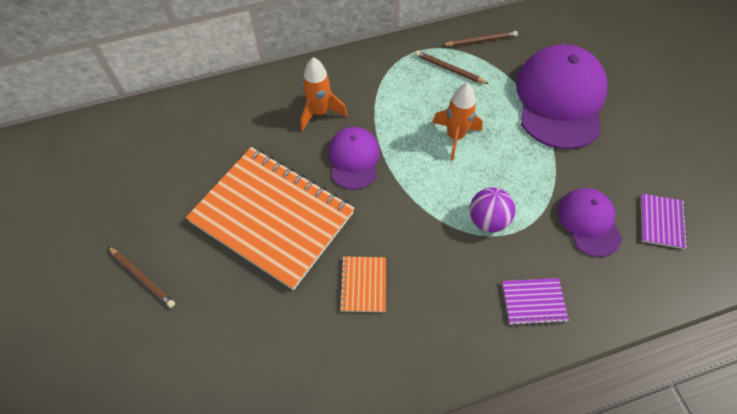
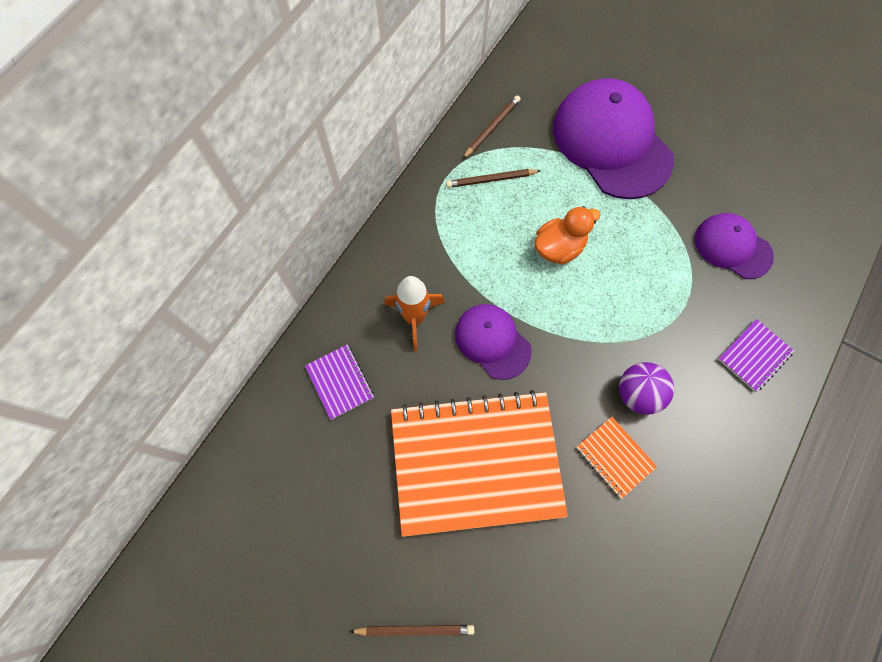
camera: 40 degrees left, 10 degrees up
(455, 137) = (559, 248): orange rocket -> orange duck
(488, 220) = (656, 309): purple ball -> purple ball (637, 394)
(661, 222) = (781, 203): purple notebook -> purple notebook (340, 382)

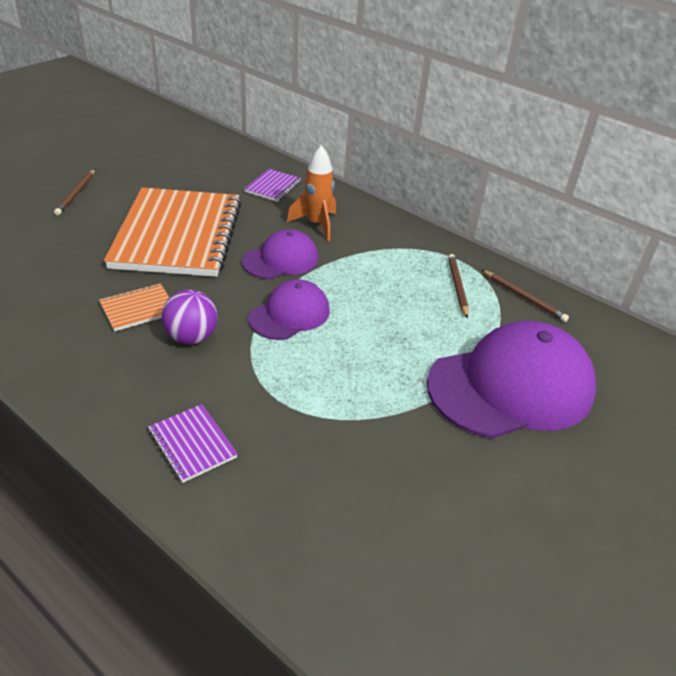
camera: 95 degrees right, 30 degrees down
(340, 382) = (273, 187): purple notebook -> purple notebook turned 45 degrees counterclockwise
(559, 248) = (370, 317): orange duck -> none
(732, 247) = (345, 466): purple cap -> purple cap (289, 314)

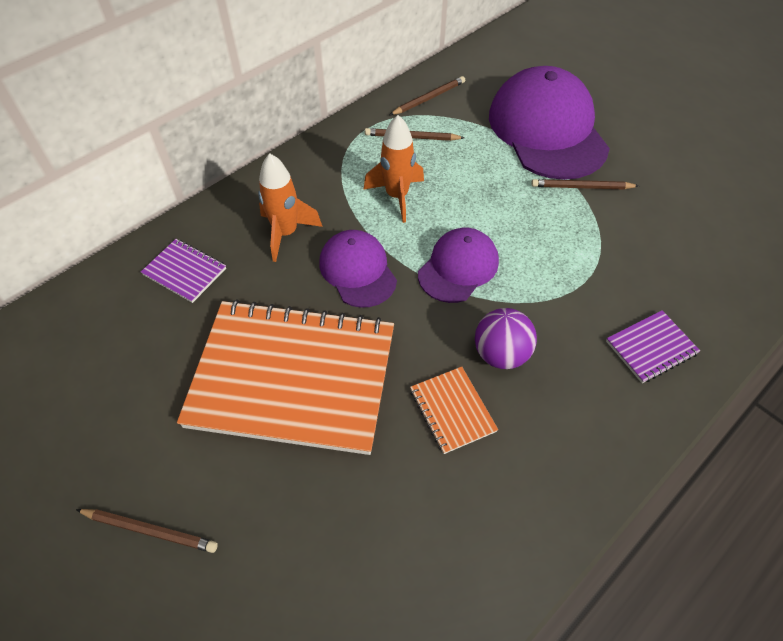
camera: 80 degrees left, 15 degrees up
(289, 314) = (458, 267): purple cap -> purple cap turned 75 degrees clockwise
(372, 278) = (397, 196): none -> orange rocket
(421, 409) = (581, 187): none -> brown pencil

